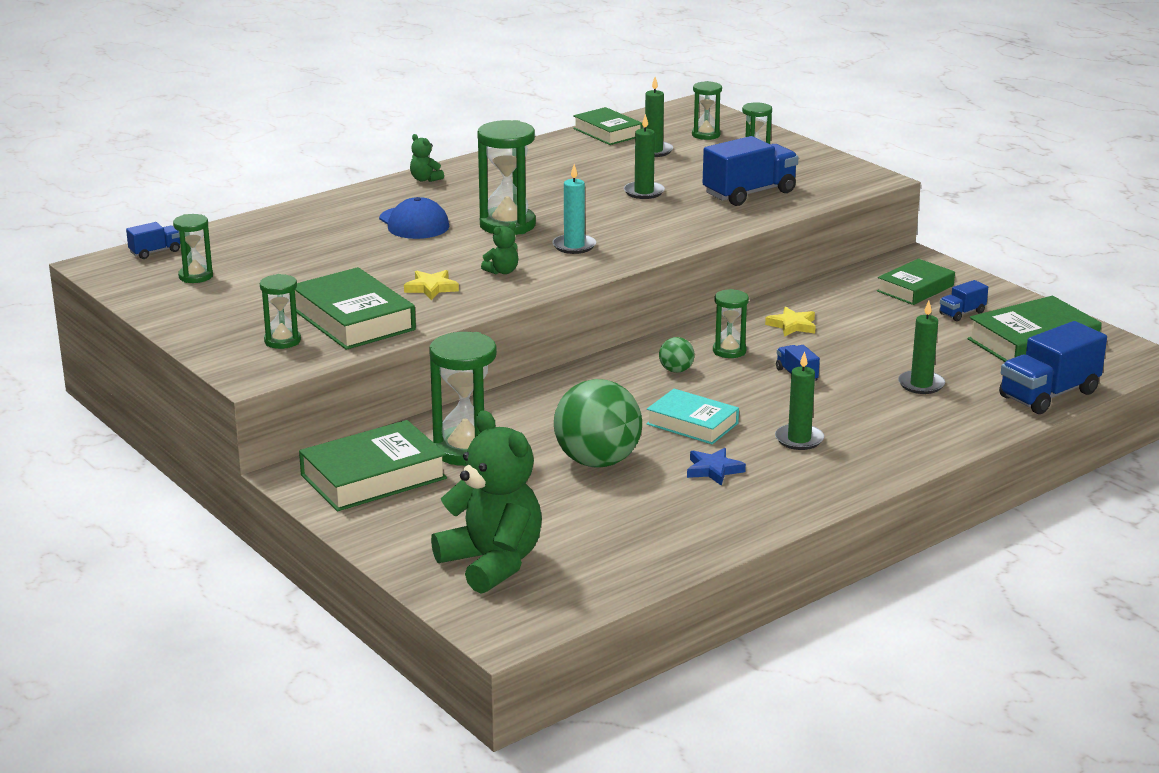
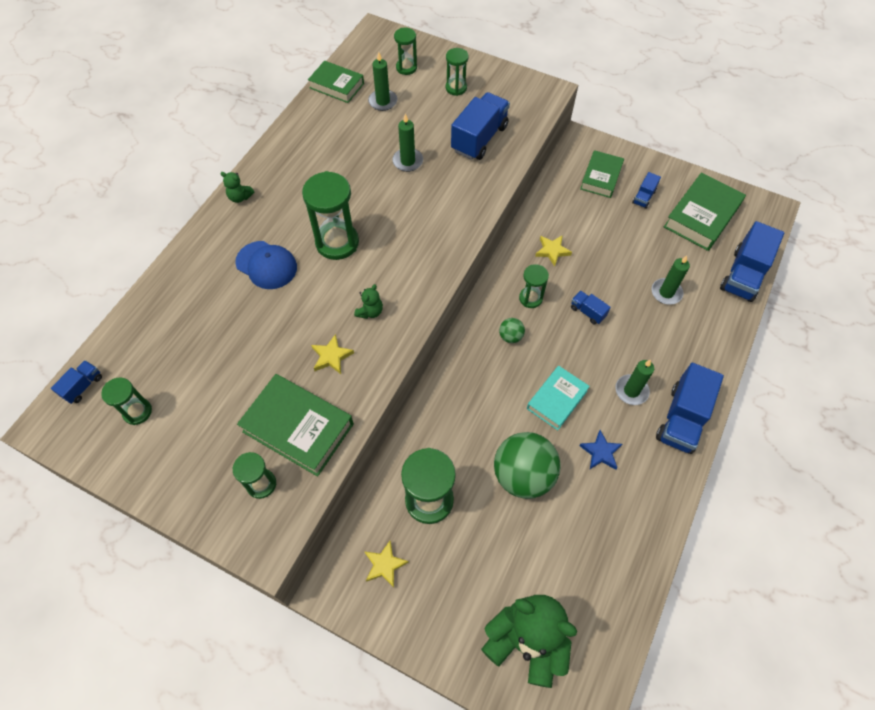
camera: 25 degrees left, 35 degrees up
(373, 477) = (384, 565): green book -> yellow star
(574, 246) = (401, 255): turquoise candle -> none
(692, 424) = (556, 400): turquoise book -> turquoise book turned 60 degrees counterclockwise
(848, 473) = (682, 419): none -> blue truck

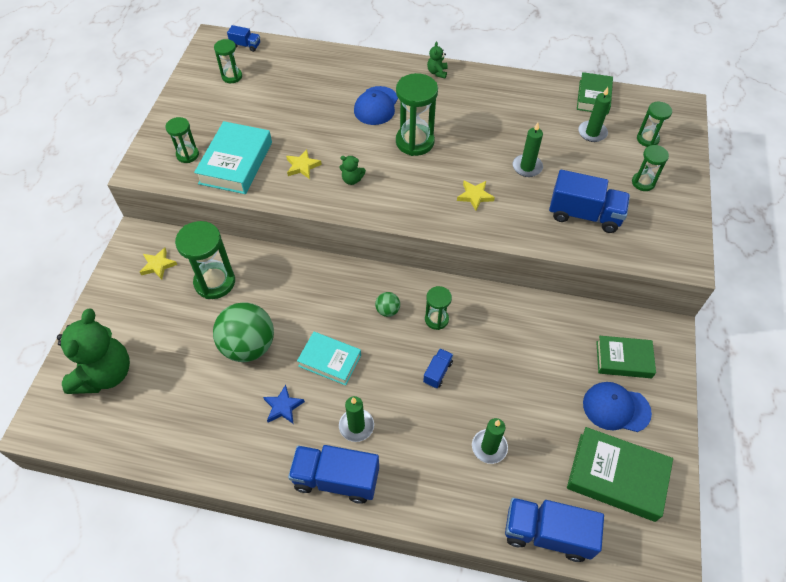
camera: 75 degrees right, 5 degrees down
(298, 427) = (236, 163): green book -> turquoise book
(552, 251) = (501, 328): yellow star -> yellow star (475, 196)
(644, 197) = (616, 408): blue truck -> blue cap

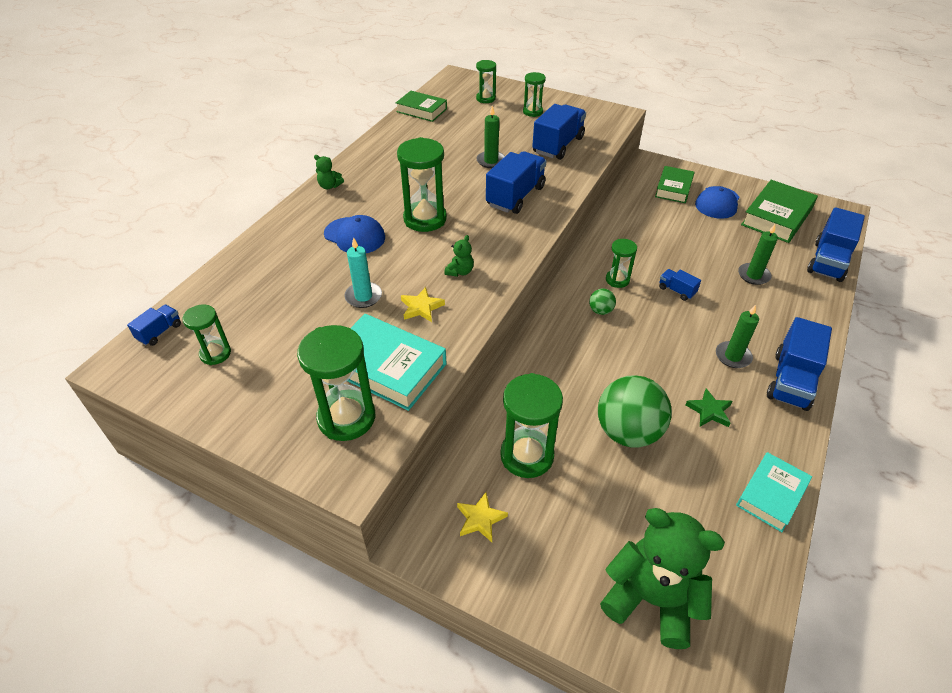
camera: 75 degrees left, 10 degrees down
(187, 155) = (346, 418): green hourglass -> green hourglass, size x1.75
(283, 406) = (709, 411): blue star -> green star
(306, 131) = (363, 296): none -> turquoise candle
(330, 360) = (655, 364): turquoise book -> turquoise book (771, 495)
(475, 196) = (515, 196): yellow star -> blue truck
(592, 133) = (465, 121): green candle -> none

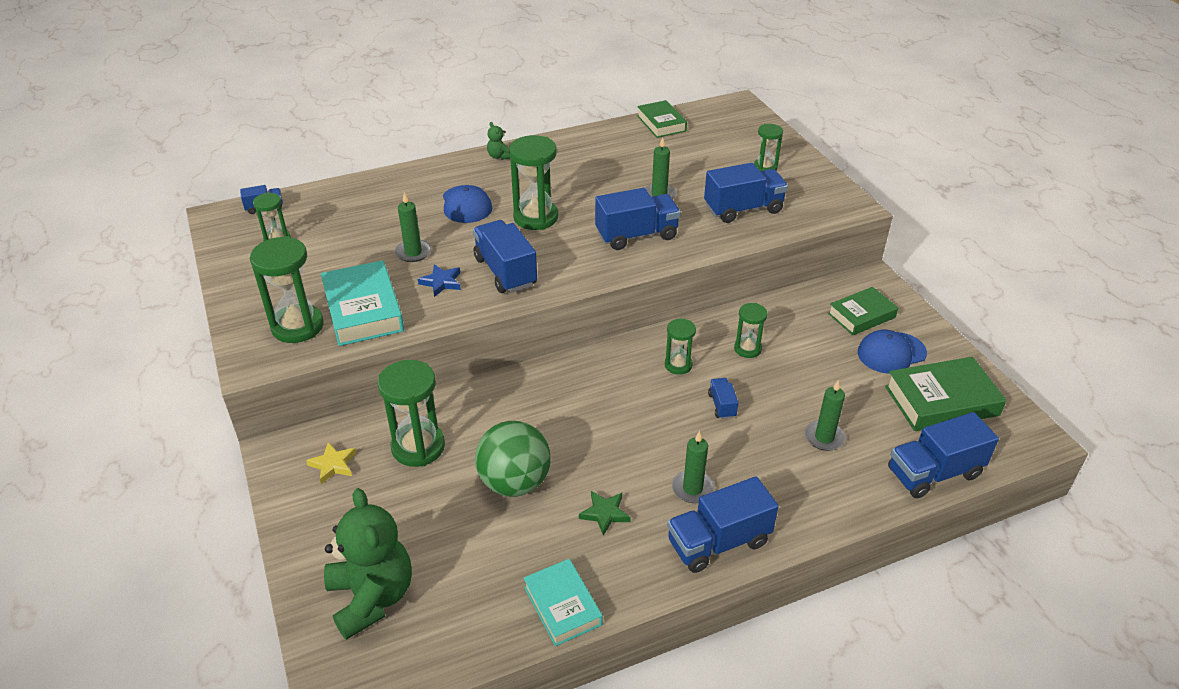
camera: 40 degrees right, 5 degrees down
(363, 296) = (413, 252): turquoise candle -> green candle
(421, 307) = (441, 282): yellow star -> blue star
(460, 271) = (505, 272): green teddy bear -> blue truck
(485, 99) = (736, 136): green hourglass -> green hourglass (747, 349)
(600, 311) = (625, 381): green ball -> none
(771, 495) = (562, 606): turquoise book -> turquoise book turned 75 degrees clockwise

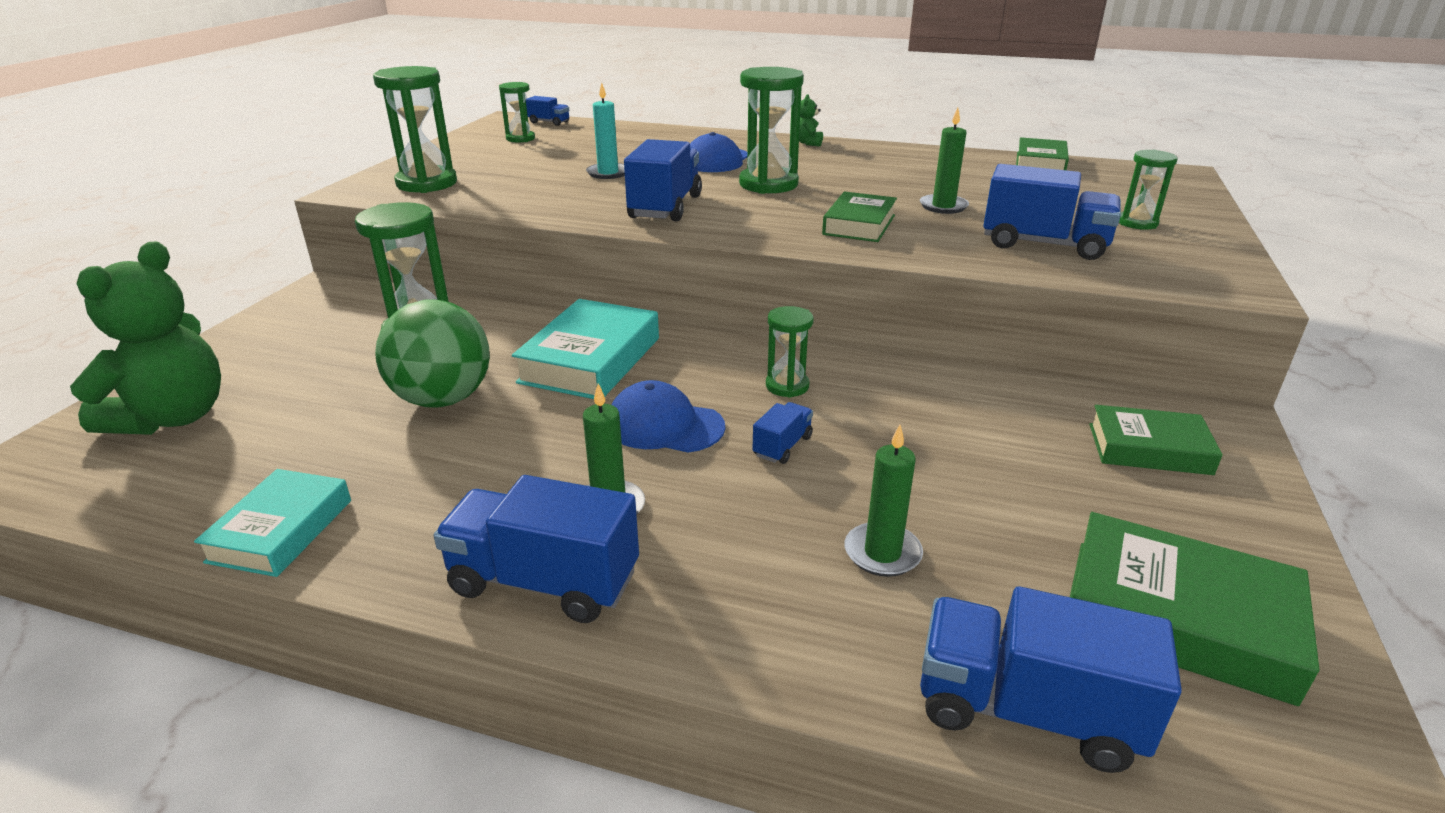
camera: 40 degrees right, 10 degrees down
(333, 464) = (337, 313): yellow star -> none
(363, 310) = (494, 191): turquoise book -> turquoise book (591, 360)
(413, 252) = (608, 173): green candle -> turquoise candle
(441, 282) = (593, 196): blue star -> none
(605, 513) = (474, 473): green star -> none
(636, 235) = (859, 225): blue truck -> green book
(747, 349) = (905, 409): green hourglass -> none
(891, 353) = (1149, 512): blue cap -> blue cap (664, 425)

